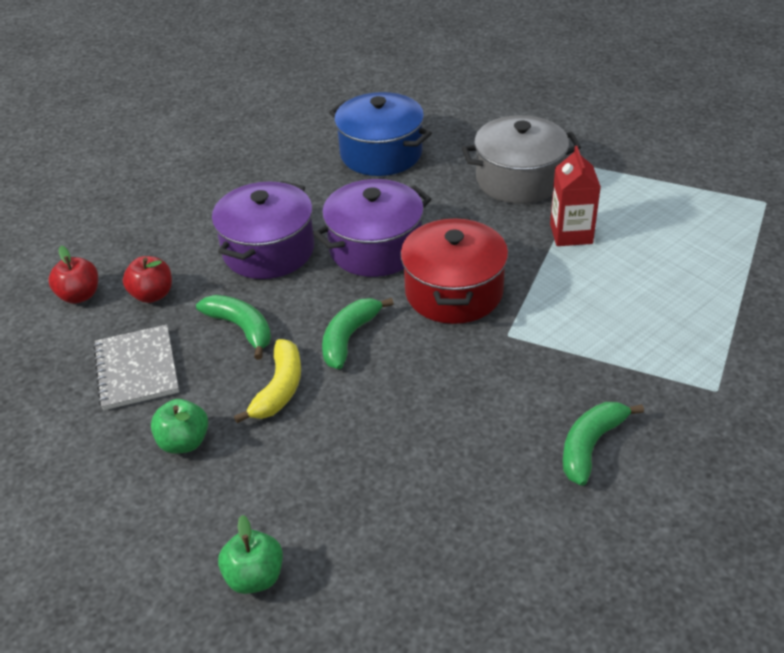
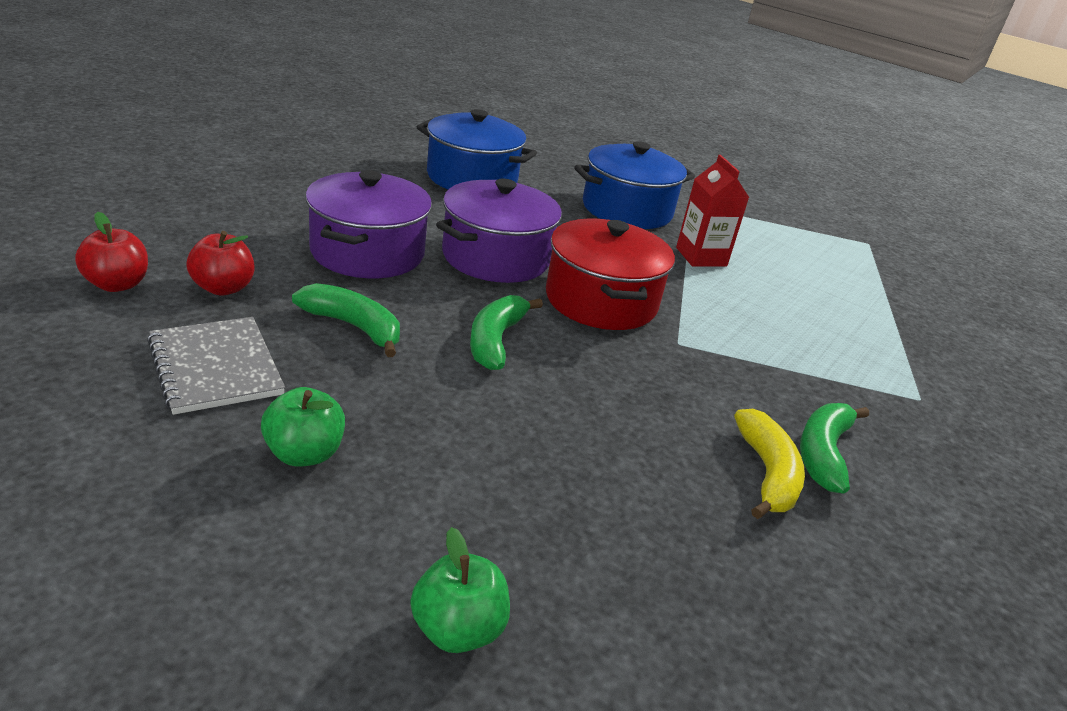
camera: 20 degrees left, 10 degrees down
(279, 389) = (423, 392): yellow banana -> yellow banana (767, 473)
(519, 179) = (627, 210): grey pot -> blue pot

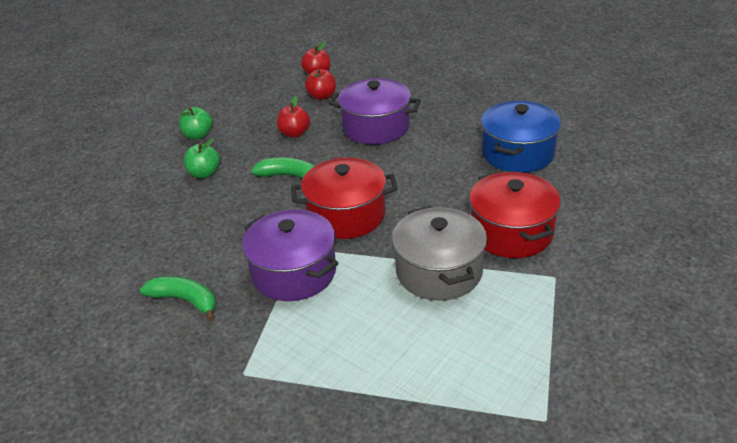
camera: 100 degrees right, 5 degrees up
(216, 367) = (256, 107): grey notebook -> none
(353, 327) = (294, 133): green banana -> red apple
(457, 629) = (100, 178): green apple -> green apple (204, 173)
(495, 257) = (390, 171): purple pot -> purple pot (294, 272)
(627, 210) = (511, 232): blue pot -> red pot
(701, 257) = (439, 271): red carton -> grey pot
(767, 473) = (170, 272): yellow banana -> none

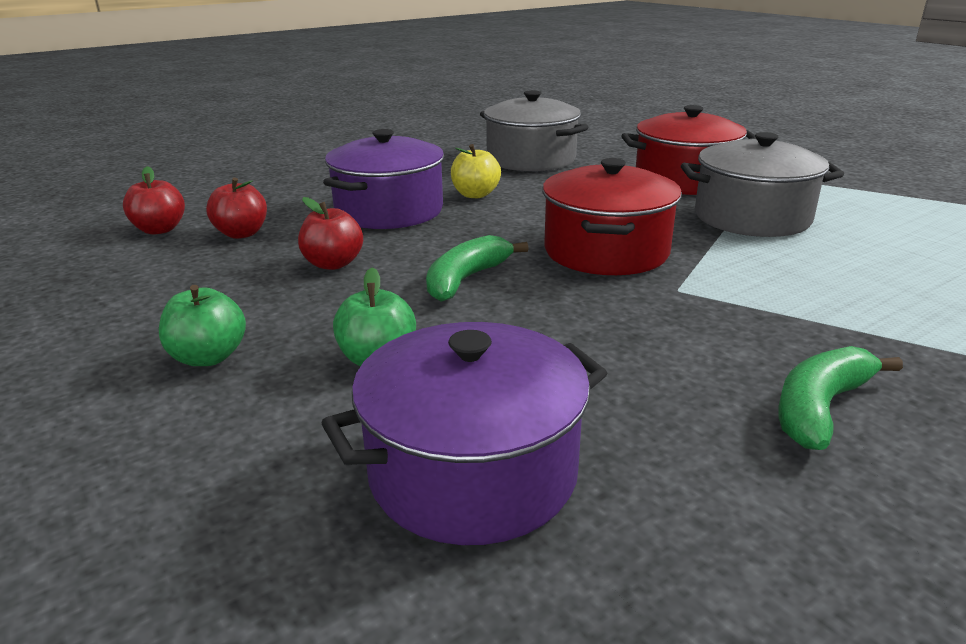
camera: 75 degrees left, 10 degrees down
(294, 272) = (742, 300): purple pot -> purple pot (473, 472)
(422, 148) = (475, 195): none -> yellow apple
(518, 153) = (531, 159): blue pot -> grey pot

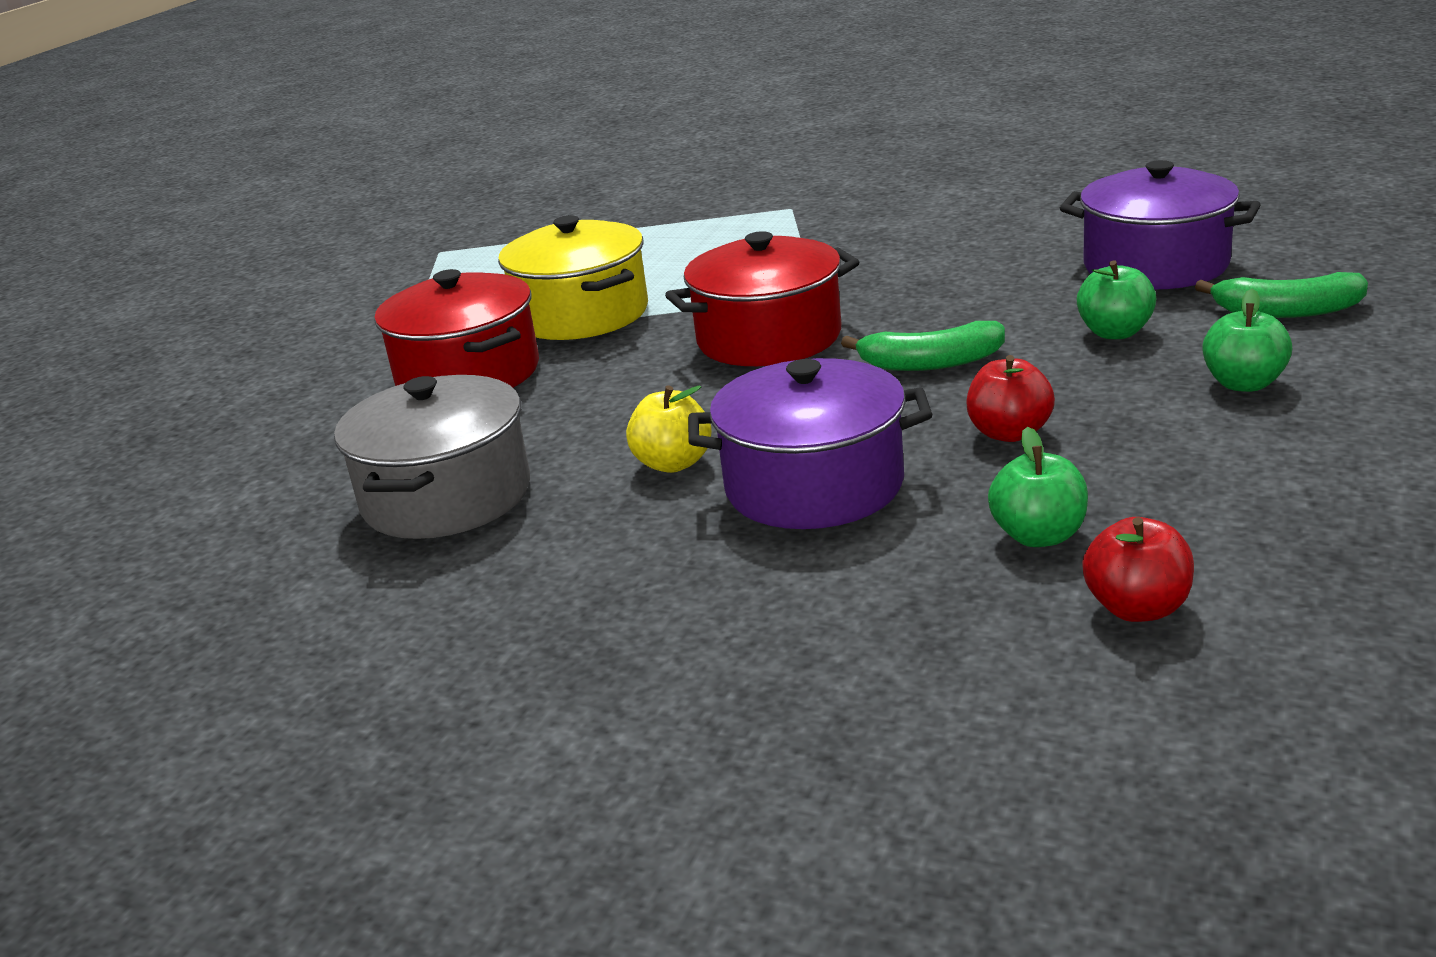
camera: 120 degrees left, 0 degrees up
(242, 234) = (1039, 536): red apple -> green apple
(751, 218) = (582, 315): grey pot -> yellow pot
(820, 408) = (930, 226): green banana -> green banana (1287, 311)

